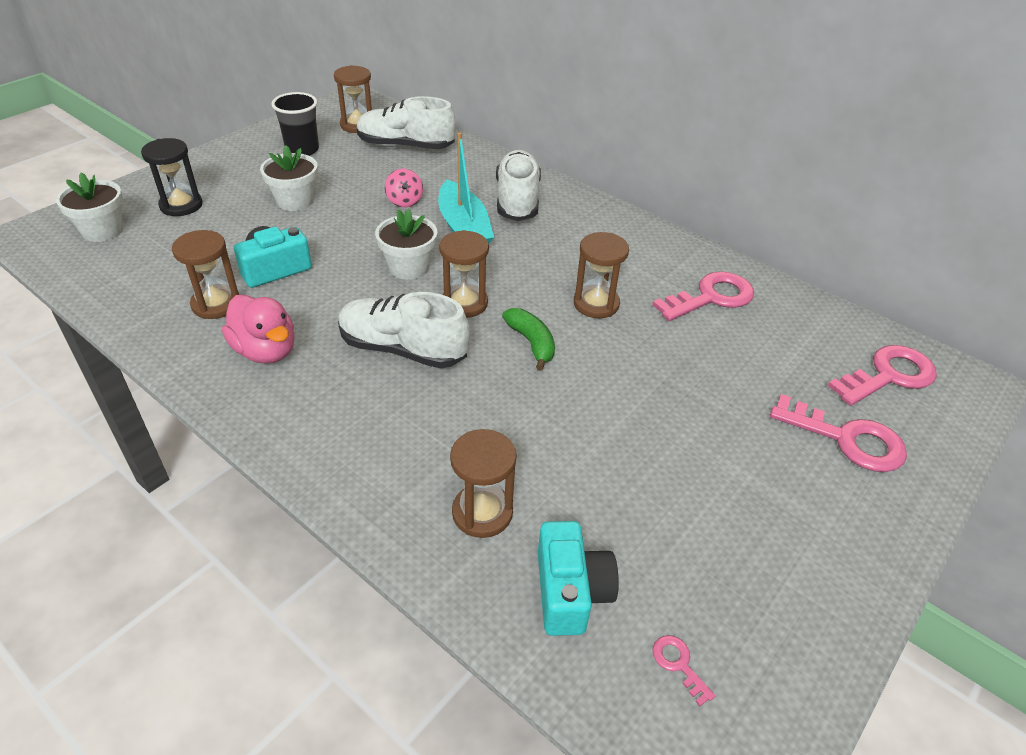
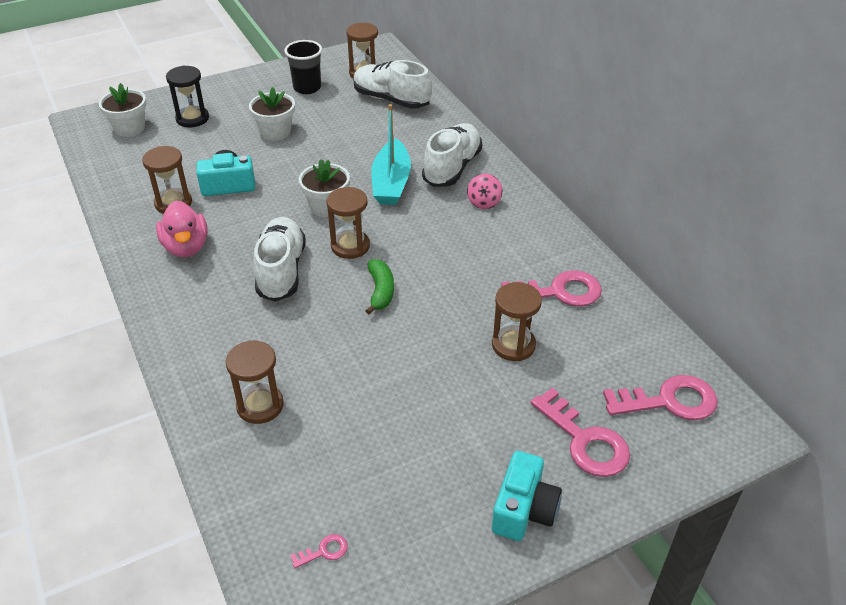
camera: 25 degrees right, 0 degrees up
(403, 349) = (281, 271): white shoe -> white shoe turned 45 degrees clockwise
(404, 201) = (359, 149): pink spinning top -> pink spinning top (484, 202)
(570, 591) = (284, 478): turquoise camera -> turquoise camera (524, 510)
(596, 304) = (455, 273): brown hourglass -> brown hourglass (513, 345)
(678, 664) = (324, 551): pink key -> pink key turned 75 degrees clockwise

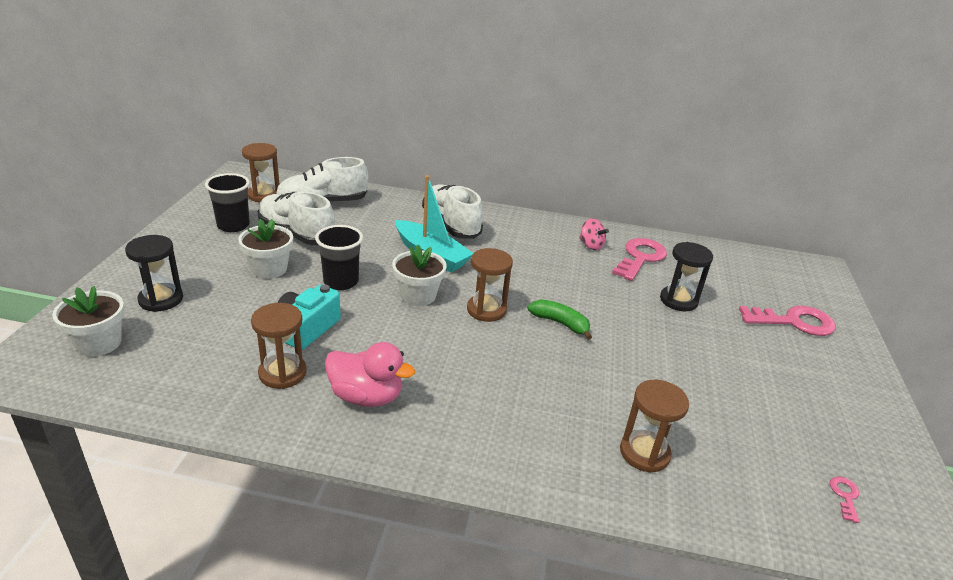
camera: 55 degrees left, 10 degrees down
(281, 271) = (475, 358): white shoe -> white shoe (296, 234)
(299, 166) = (341, 282): none -> black cup
(484, 202) = (509, 234): pink spinning top -> pink spinning top (591, 245)
(513, 345) = (678, 300): brown hourglass -> black hourglass
(524, 510) = (846, 377): turquoise camera -> none
(669, 401) = (778, 277): pink key -> none

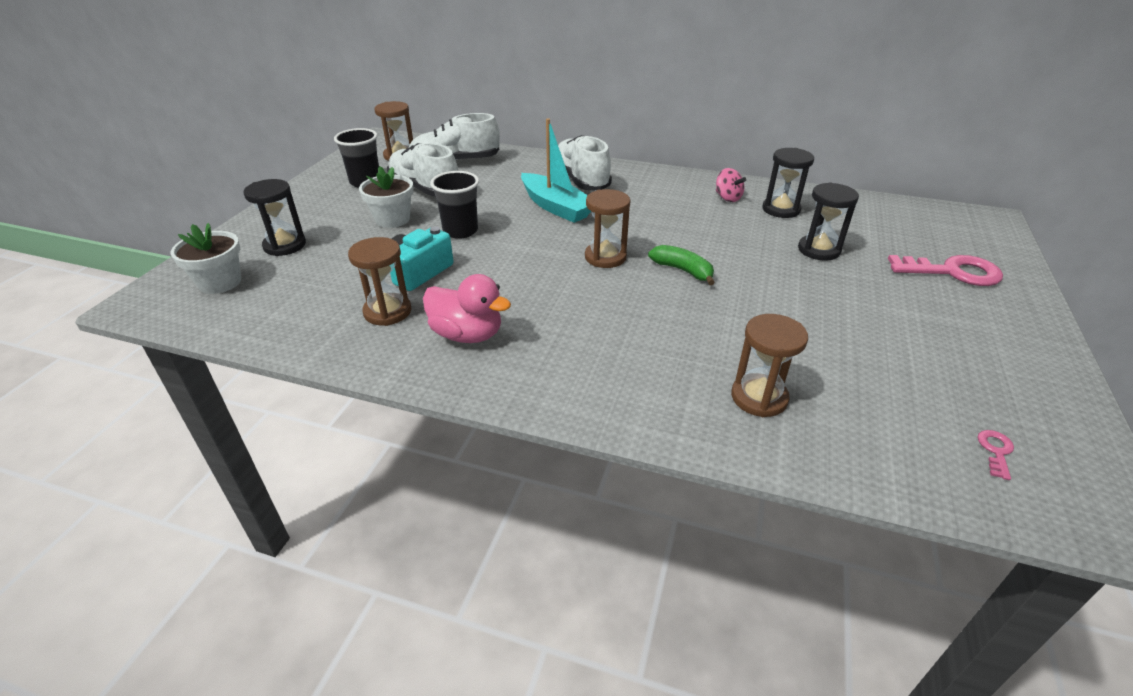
camera: 10 degrees right, 5 degrees up
(418, 295) = (536, 243): white flower pot -> none
(640, 258) = (781, 209): pink key -> black hourglass

